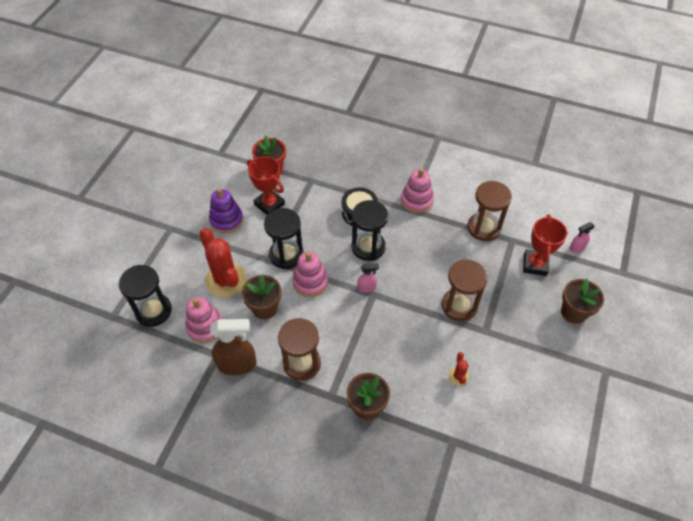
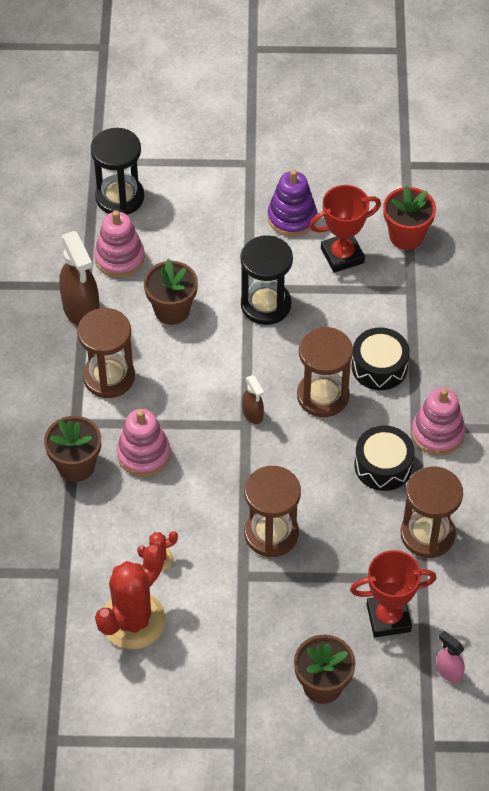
camera: 70 degrees right, 0 degrees up
(226, 280) = (196, 253): red cactus -> red cactus (133, 620)
(269, 204) = (342, 255): red trophy -> red trophy turned 45 degrees clockwise
(310, 282) = (234, 346): pink stacking toy -> pink stacking toy (143, 454)
(366, 288) = (253, 414): pink spray bottle -> brown spray bottle
(368, 247) = (323, 396): black hourglass -> brown hourglass
(429, 233) = (383, 465): none -> black drum

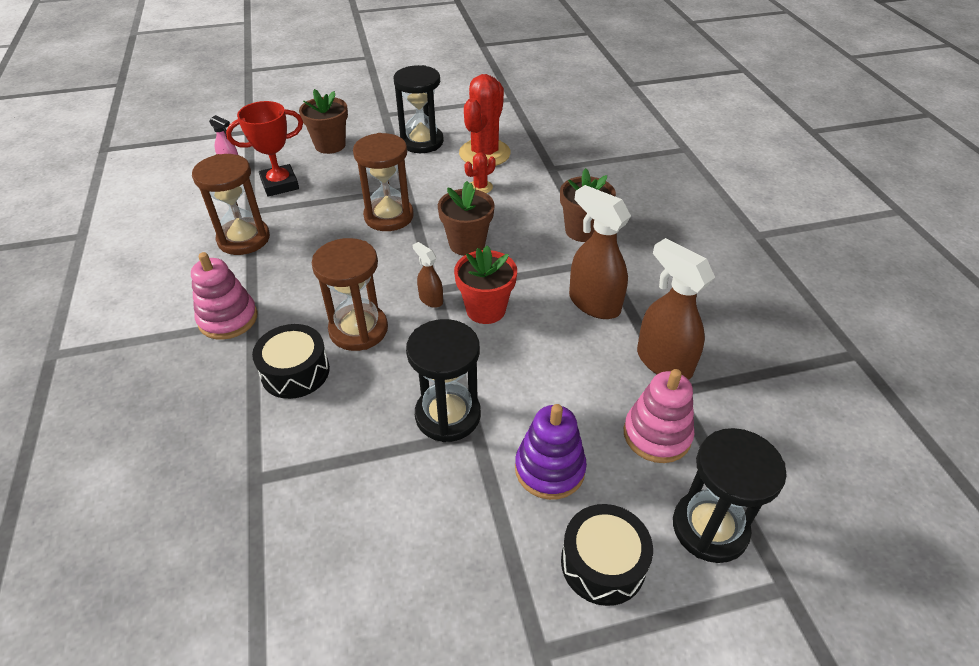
camera: 165 degrees right, 10 degrees down
(109, 377) = (593, 303): brown hourglass -> brown spray bottle
(143, 454) = (526, 249): pink stacking toy -> none
(172, 310) = (560, 384): brown flower pot -> brown flower pot (467, 244)
(204, 663) = (422, 142): none -> black hourglass
(292, 217) = (443, 556): purple stacking toy -> purple stacking toy (549, 469)
(342, 255) = (357, 509): red trophy -> none
(383, 465) = (287, 281): black drum -> black drum (603, 563)
(406, 236) = (260, 567): red flower pot -> red flower pot (485, 309)

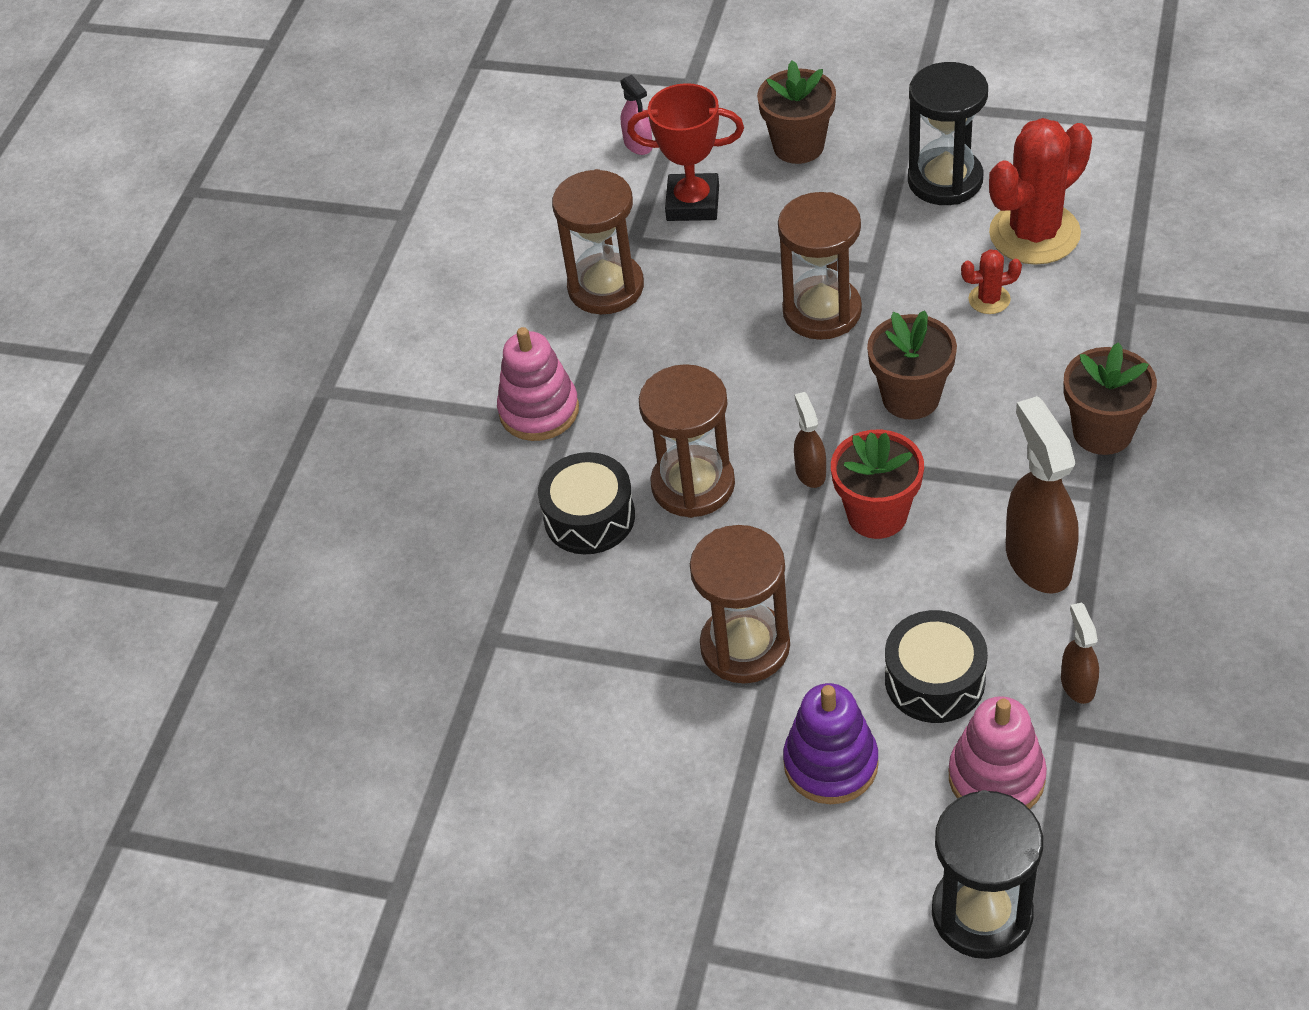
camera: 35 degrees right, 5 degrees up
(448, 415) = (745, 646): black hourglass -> brown hourglass
(603, 563) = (825, 895): black drum -> black drum (934, 680)
(663, 362) = (1077, 684): brown spray bottle -> brown spray bottle, size x0.51

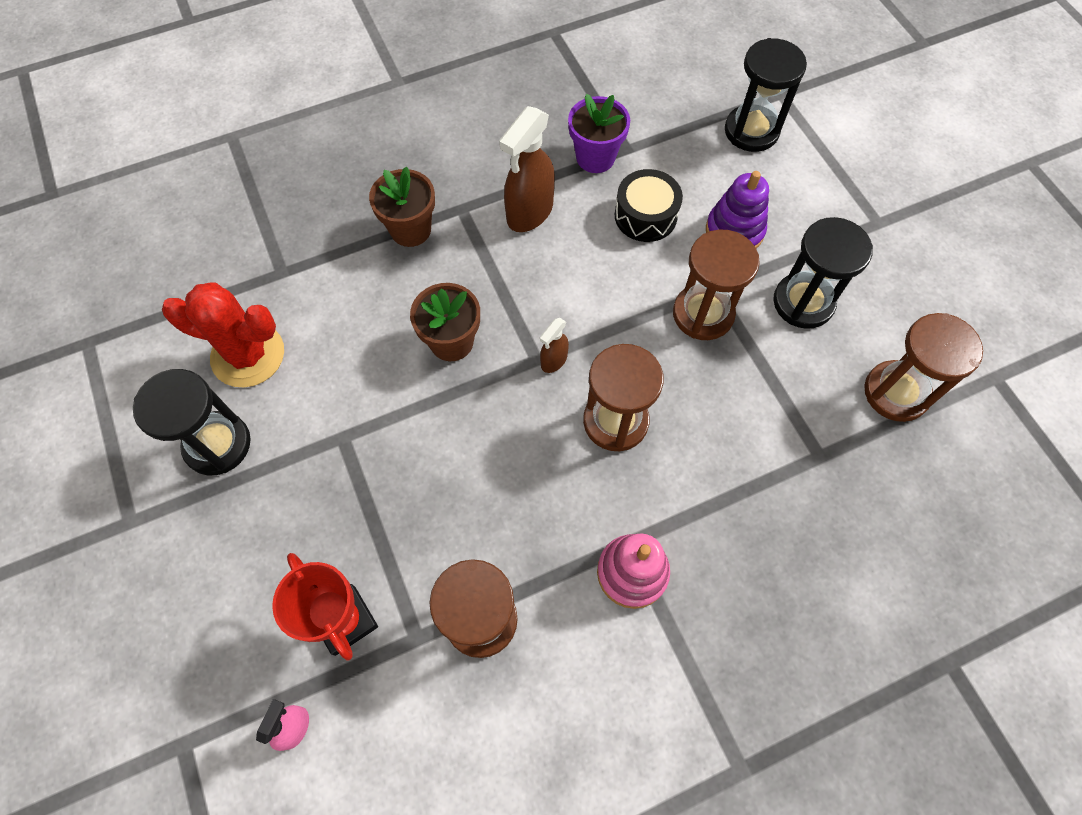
camera: 135 degrees left, 15 degrees up
(589, 517) = (690, 466): black drum -> none
(668, 762) = (803, 302): none -> black hourglass
(798, 146) = (229, 581): brown flower pot -> none
(822, 311) = (407, 443): brown hourglass -> brown hourglass (896, 392)
(877, 515) = (558, 305): red flower pot -> none
(989, 299) = (331, 347): red cactus -> none
(996, 777) = (678, 161): pink stacking toy -> none
(1077, 684) = (595, 157): brown spray bottle -> purple flower pot

